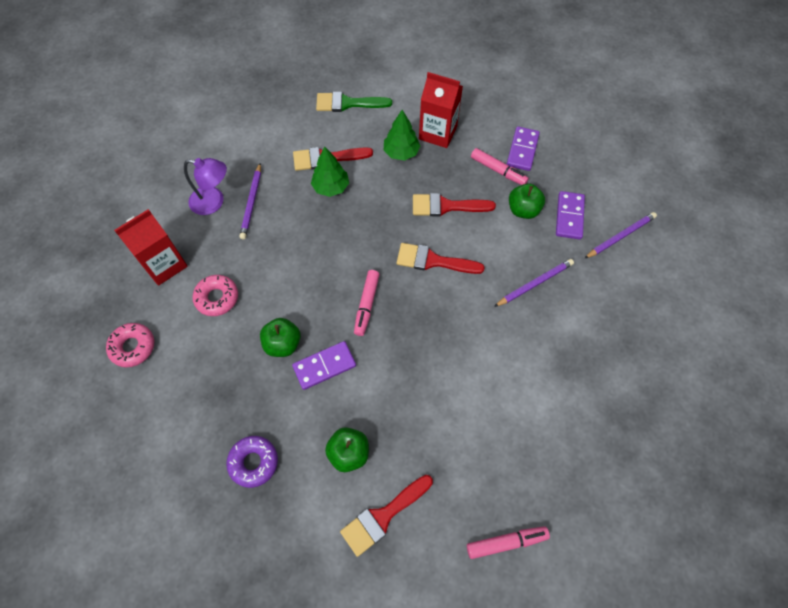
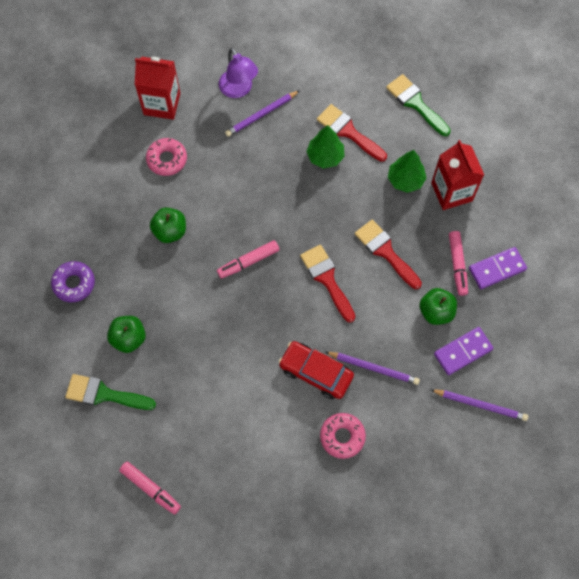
camera: 50 degrees right, 5 degrees up
(133, 347) = (88, 140): pink donut -> pink donut (342, 437)
(324, 366) = (177, 272): purple domino -> none
(383, 516) = (104, 394): red brush -> green brush
(505, 327) = (316, 372): none -> red car

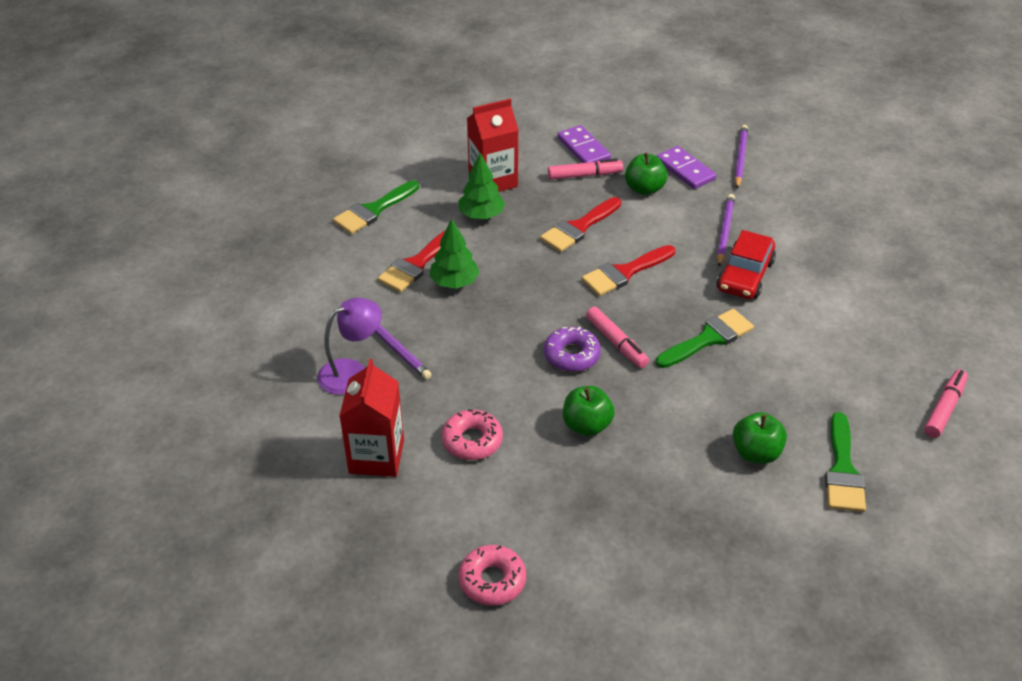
camera: 95 degrees left, 25 degrees down
(74, 283) = (691, 527): purple donut -> purple donut (571, 355)
(246, 329) = (708, 338): none -> green brush
(342, 437) = (812, 251): pink donut -> pink donut (492, 580)

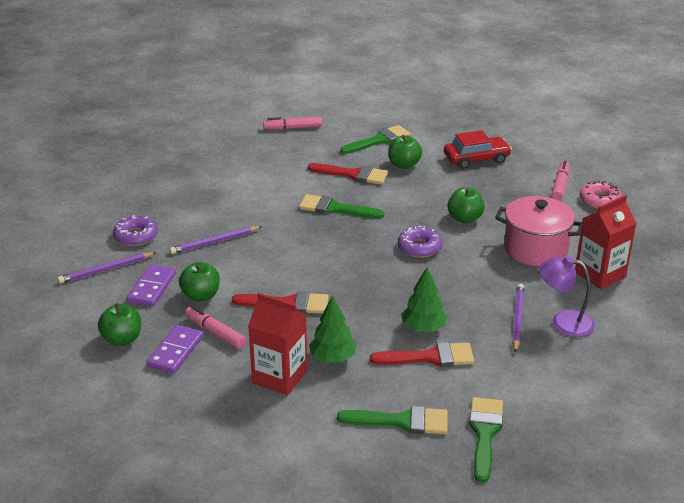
camera: 130 degrees left, 10 degrees down
(309, 240) = (484, 433): none -> green brush
(472, 440) = (535, 249): pink donut -> pink pot
(616, 343) = (385, 237): pink marker -> pink marker (560, 185)
(624, 273) = (313, 262): red brush -> red brush (353, 174)
(628, 132) = (122, 339): none -> green apple
(745, 275) = (255, 218): red car -> red car (476, 159)
(782, 192) = (136, 236): none -> purple donut

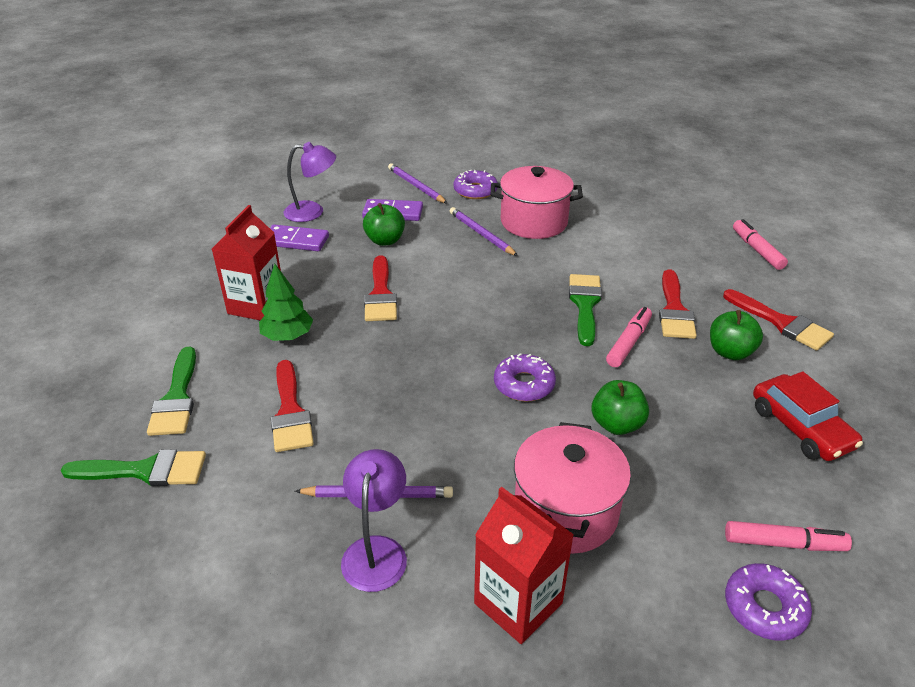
camera: 80 degrees right, 5 degrees up
(122, 339) = (312, 212): green apple -> purple lamp
(208, 213) = (534, 222): none -> pink pot
(215, 332) = (326, 257): pink marker -> pink marker (628, 342)
(379, 140) = (782, 323): green brush -> red brush
(423, 328) = (347, 402): green tree -> none
(600, 201) = (764, 607): pink donut -> purple donut

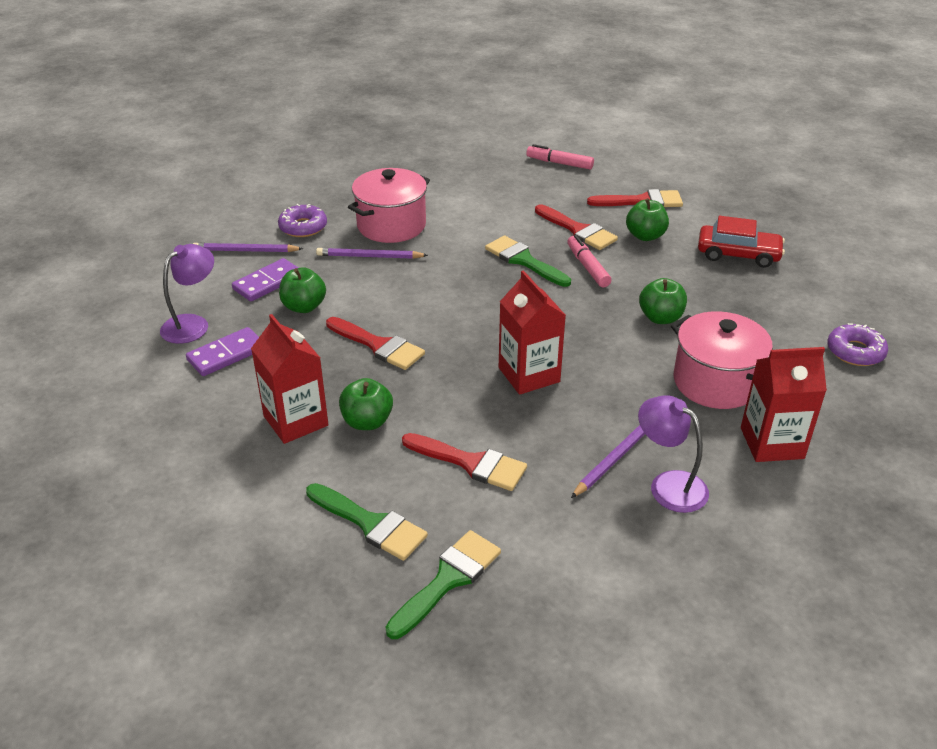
camera: 50 degrees left, 0 degrees up
(287, 336) = (367, 422): green tree -> green apple
(434, 386) = (529, 375): none -> red carton
(524, 384) = (576, 333): purple donut -> none
(784, 543) = (818, 317): pink marker -> none

